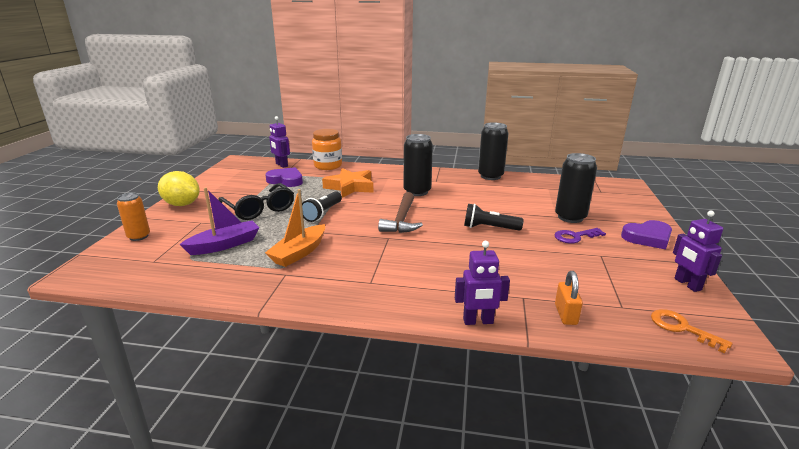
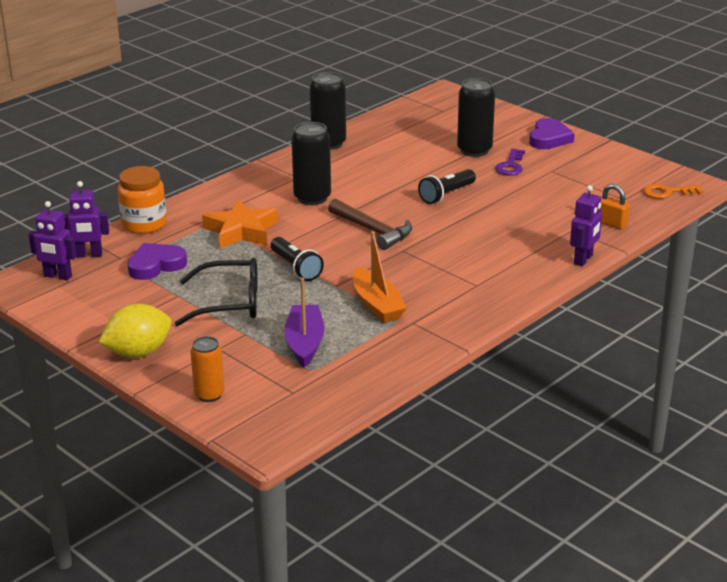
camera: 55 degrees left, 5 degrees up
(687, 284) = (625, 162): purple robot -> purple robot (57, 276)

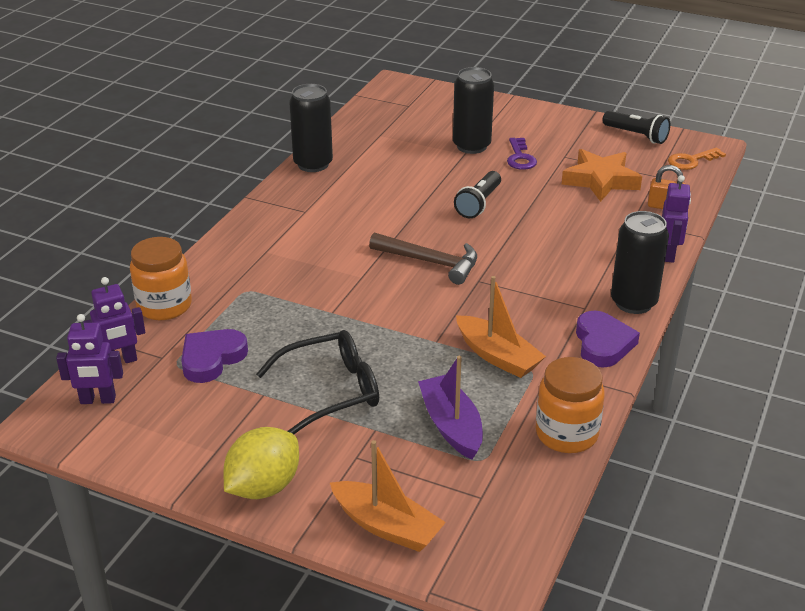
camera: 20 degrees left, 5 degrees up
(209, 395) = (386, 526): orange can -> orange boat
(241, 231) = (285, 292): orange star -> orange star (601, 180)
(296, 268) = (377, 327): black flashlight -> black flashlight (636, 135)
(312, 198) = (338, 234): black can -> black can (633, 302)
(391, 366) = (566, 434): none -> orange jar
(549, 138) = (536, 120): purple heart -> purple heart (603, 344)

